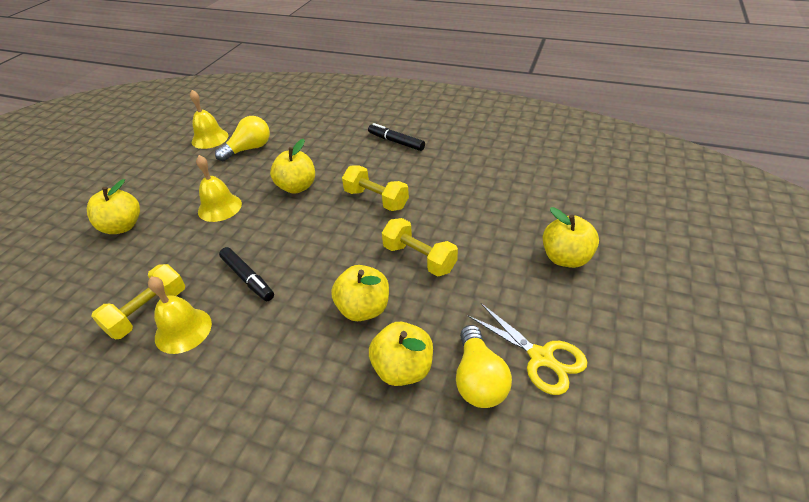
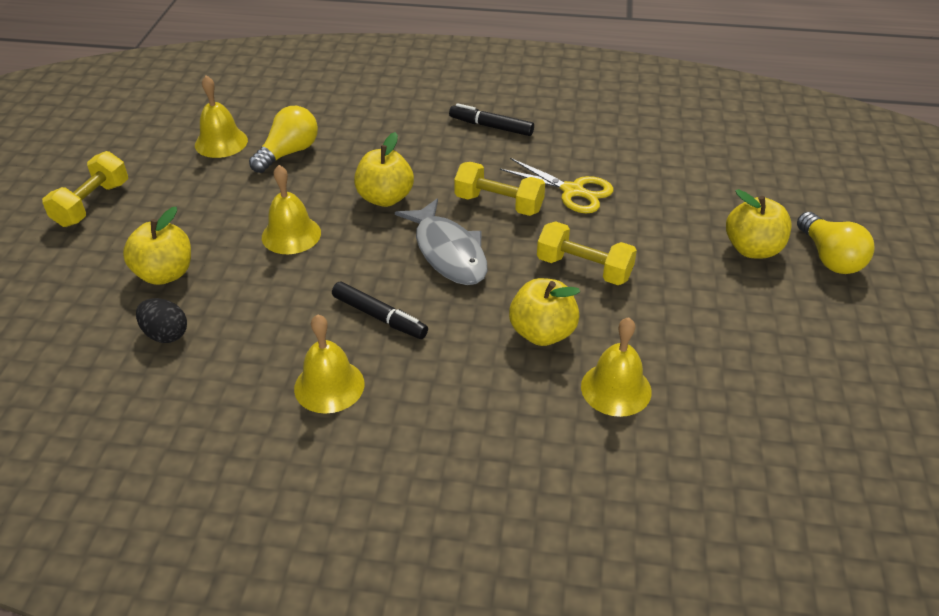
camera: 15 degrees left, 0 degrees up
(97, 272) = (166, 334): none -> black egg
(148, 312) = (269, 371): yellow dumbbell -> yellow dumbbell (92, 204)
(322, 233) = (448, 252): none -> grey fish
(403, 369) = (616, 389): yellow apple -> yellow bell
(478, 379) = (702, 387): yellow light bulb -> yellow light bulb (829, 257)
(541, 357) = (760, 356): yellow scissors -> yellow scissors (572, 191)

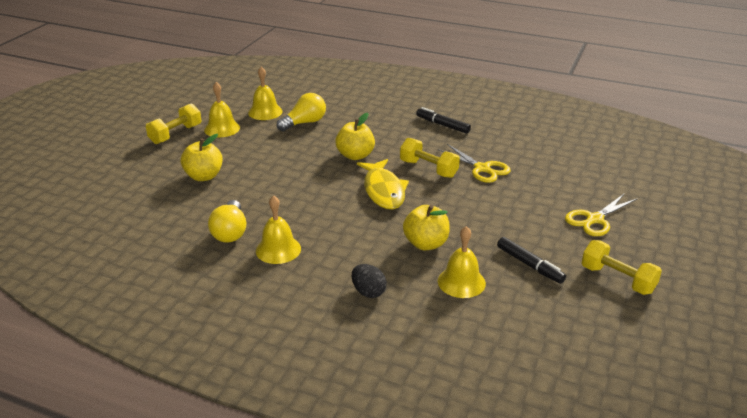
camera: 15 degrees right, 10 degrees down
(166, 334) = (192, 207): black egg -> black egg (368, 292)
(291, 235) = (288, 167): yellow bell -> yellow bell (222, 128)
(379, 317) = (324, 218): black marker -> black marker (529, 265)
(448, 252) = (383, 191): grey fish -> yellow fish
(584, 268) = (470, 213): yellow dumbbell -> yellow dumbbell (617, 279)
(752, 249) = (594, 219): yellow apple -> yellow scissors
(829, 257) = (649, 233): yellow light bulb -> yellow light bulb (230, 232)

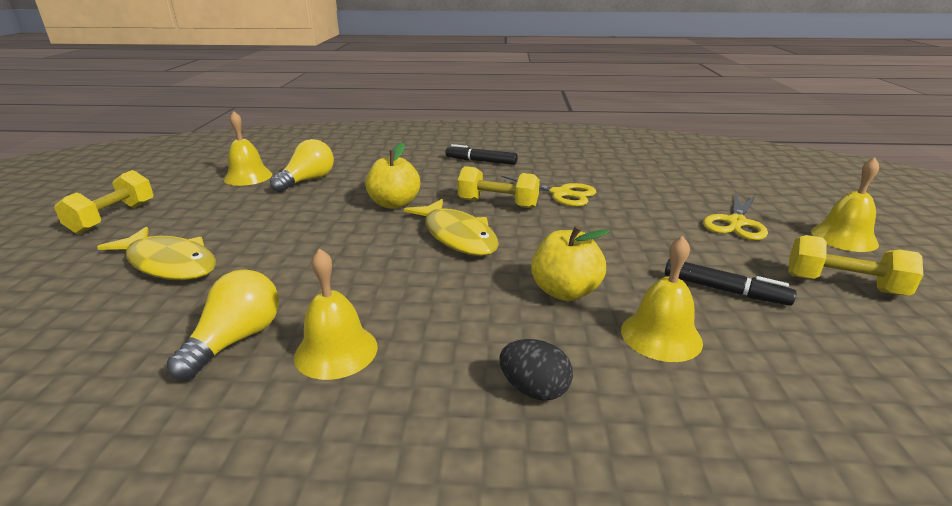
camera: 20 degrees left, 5 degrees down
(204, 176) = (169, 263): yellow apple -> yellow fish
(222, 128) = (188, 201): yellow bell -> yellow bell (844, 237)
(230, 232) = (236, 340): yellow light bulb -> yellow light bulb turned 135 degrees counterclockwise

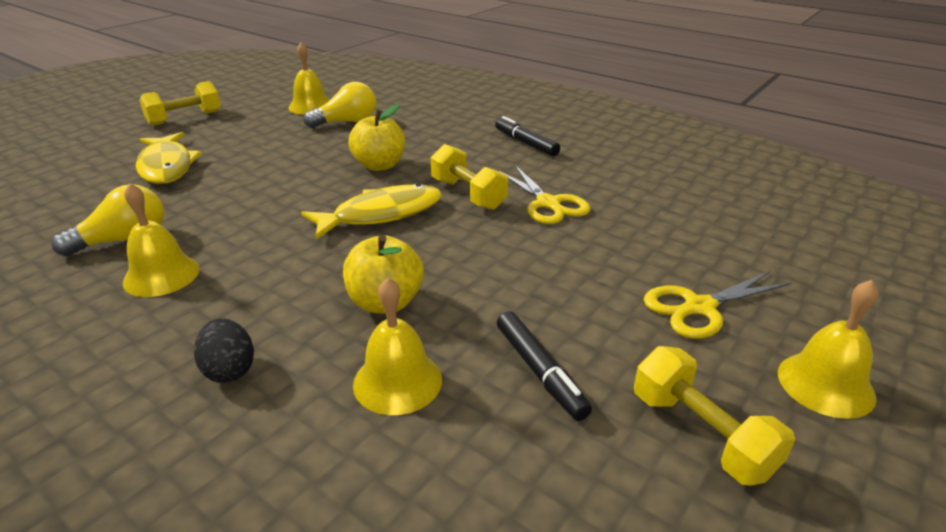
camera: 35 degrees right, 5 degrees up
(457, 236) = (381, 214): yellow fish -> yellow fish turned 120 degrees counterclockwise

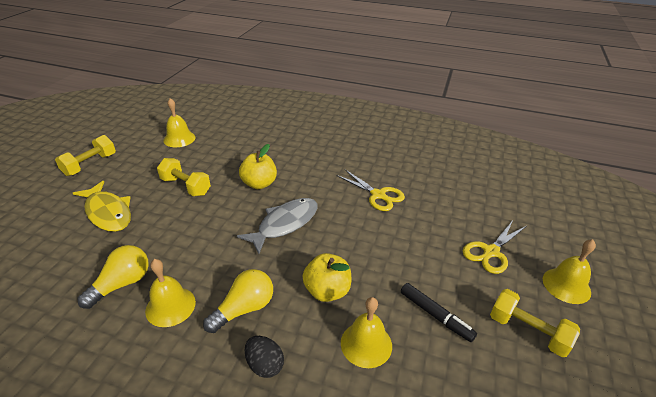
camera: 20 degrees left, 5 degrees up
(347, 122) = (214, 149): yellow light bulb -> yellow light bulb (244, 309)
(381, 214) = (285, 224): yellow fish -> grey fish
(468, 194) = (328, 197): yellow dumbbell -> yellow dumbbell (186, 186)
(525, 143) = (340, 149): black marker -> none

